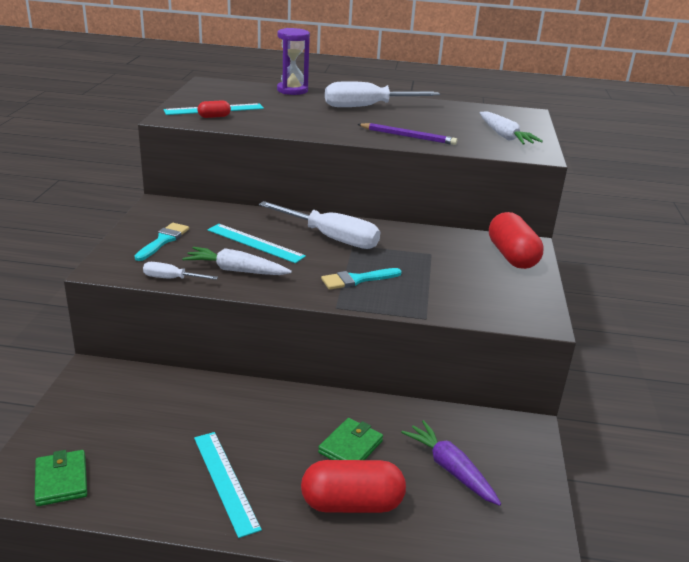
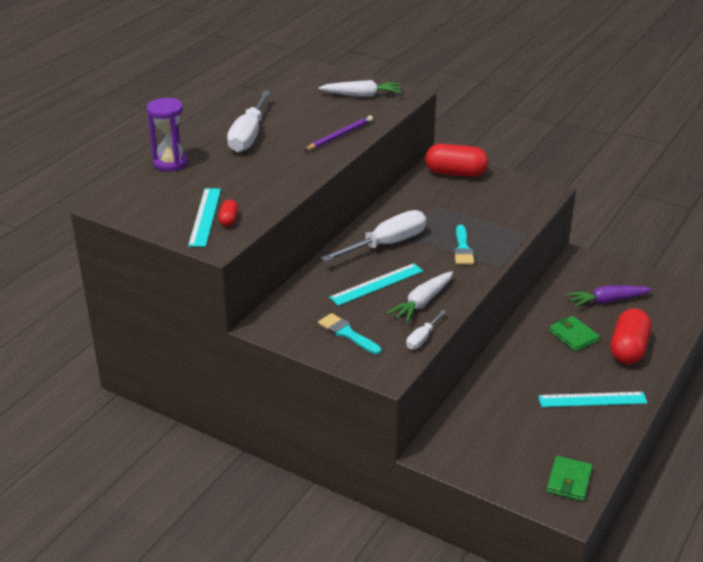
camera: 65 degrees left, 5 degrees up
(61, 480) = (569, 481): green wallet -> green wallet turned 75 degrees counterclockwise

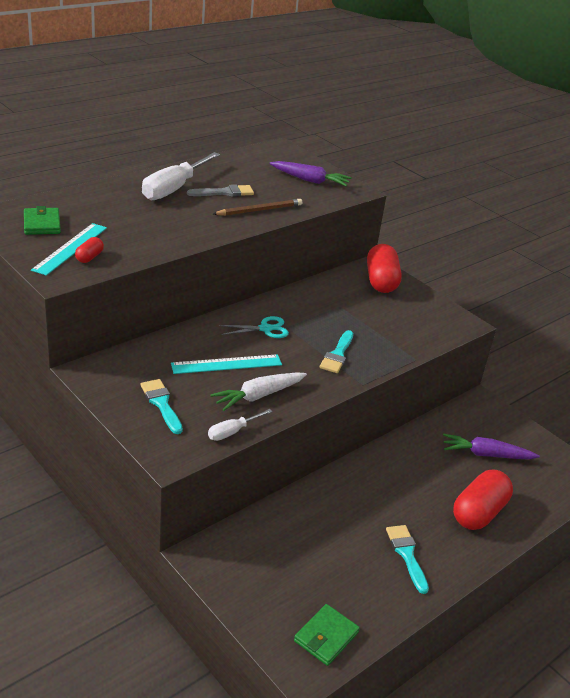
camera: 15 degrees right, 0 degrees up
(171, 163) = (82, 194): purple hourglass -> none
(296, 127) = (225, 192): none -> grey brush
(340, 136) = (259, 210): purple pencil -> brown pencil
(361, 95) = (310, 180): white carrot -> purple carrot
(387, 244) = (265, 329): white screwdriver -> turquoise scissors
(455, 173) = (381, 281): red capsule -> red capsule turned 60 degrees clockwise
(573, 336) = (427, 480): green wallet -> green wallet (42, 224)
(592, 399) = (406, 554): turquoise ruler -> turquoise brush

